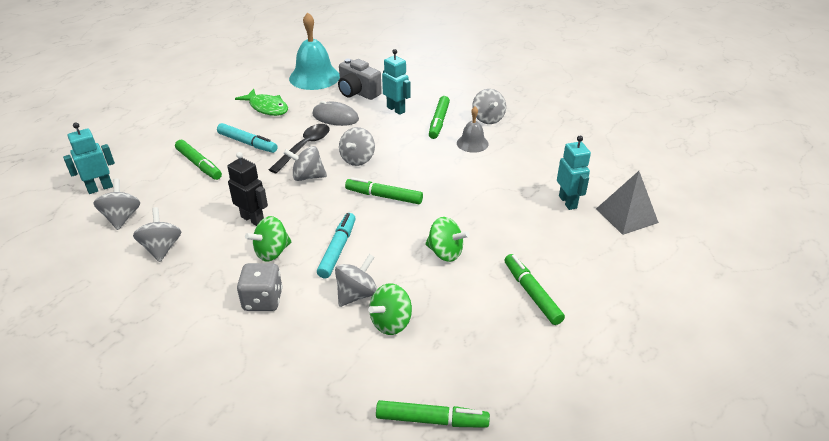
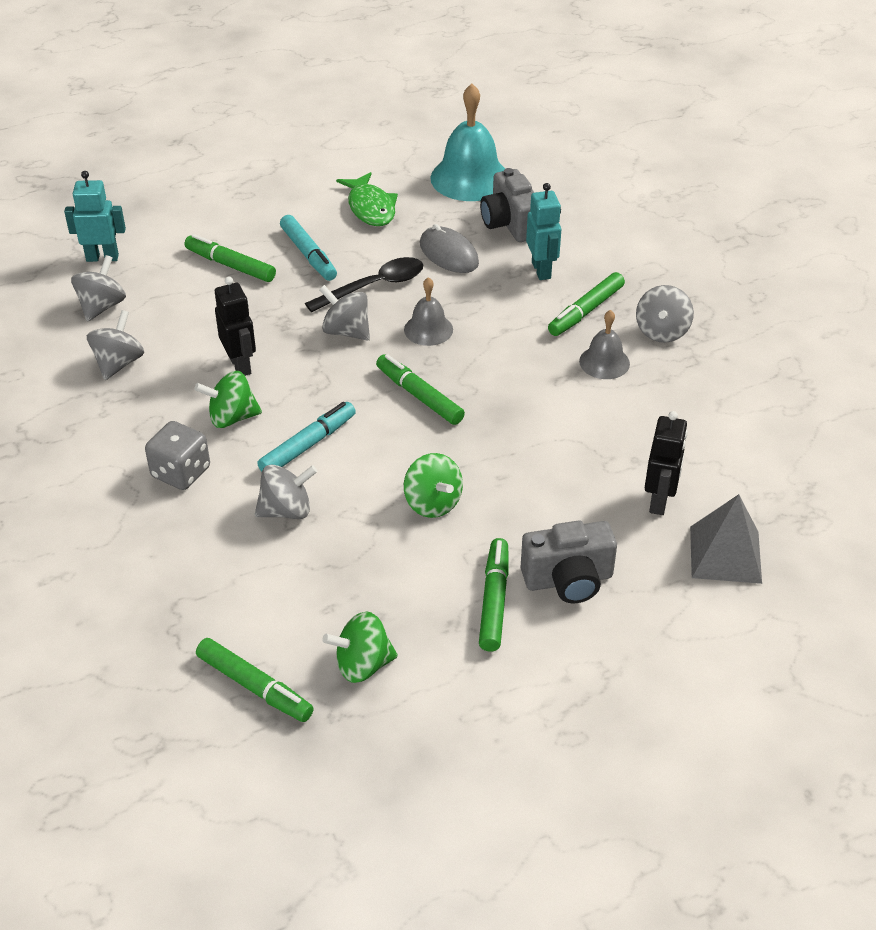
camera: 30 degrees right, 5 degrees up
(199, 164) = (230, 265): green marker -> green marker turned 135 degrees clockwise
(357, 159) = (428, 329): grey spinning top -> grey bell
(391, 322) = (298, 561): green spinning top -> green spinning top (362, 665)
(561, 263) = (568, 580): none -> grey camera
(568, 202) = (659, 501): turquoise robot -> black robot

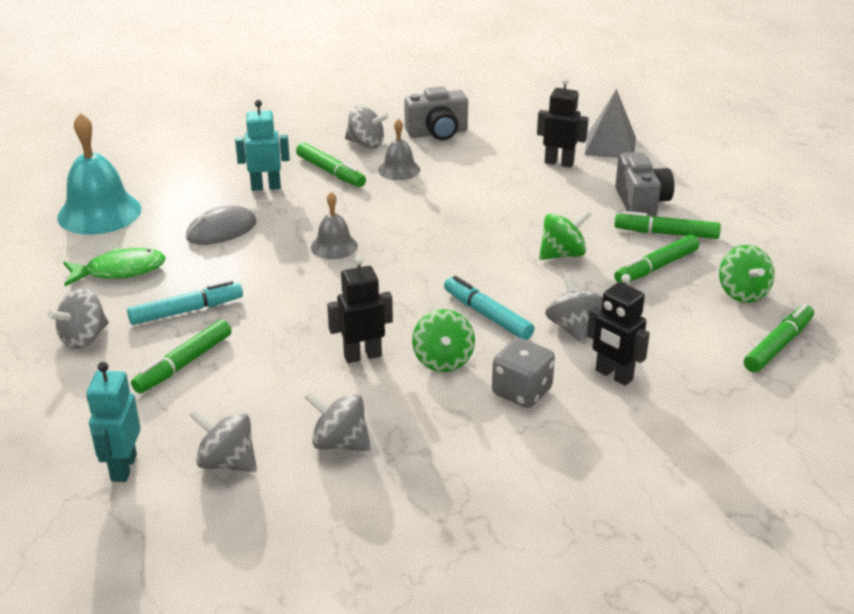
camera: 85 degrees left, 10 degrees down
(204, 540) = (613, 375): none -> black robot
(346, 331) = (324, 291): grey spinning top -> grey spinning top (84, 338)
(374, 286) = (258, 273): black spoon -> none
(419, 396) = (427, 255): green marker -> green marker (656, 267)
(510, 224) = (188, 197): grey camera -> grey camera (437, 133)

